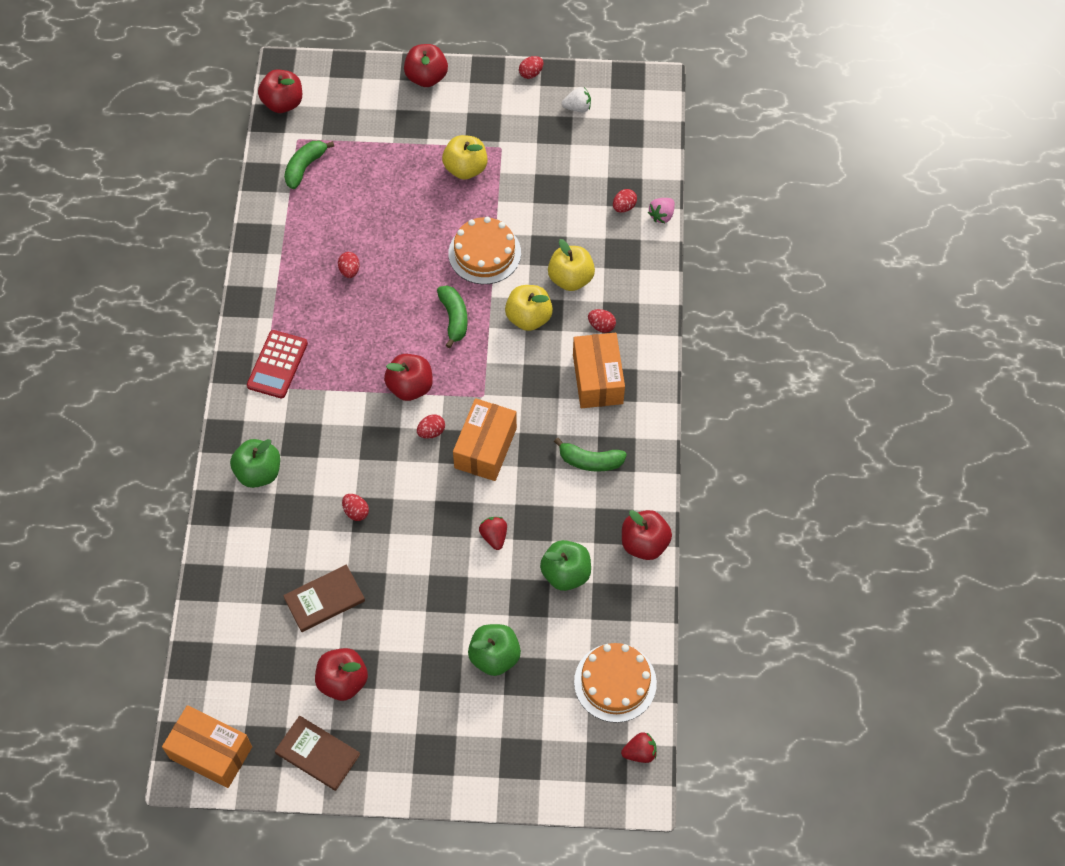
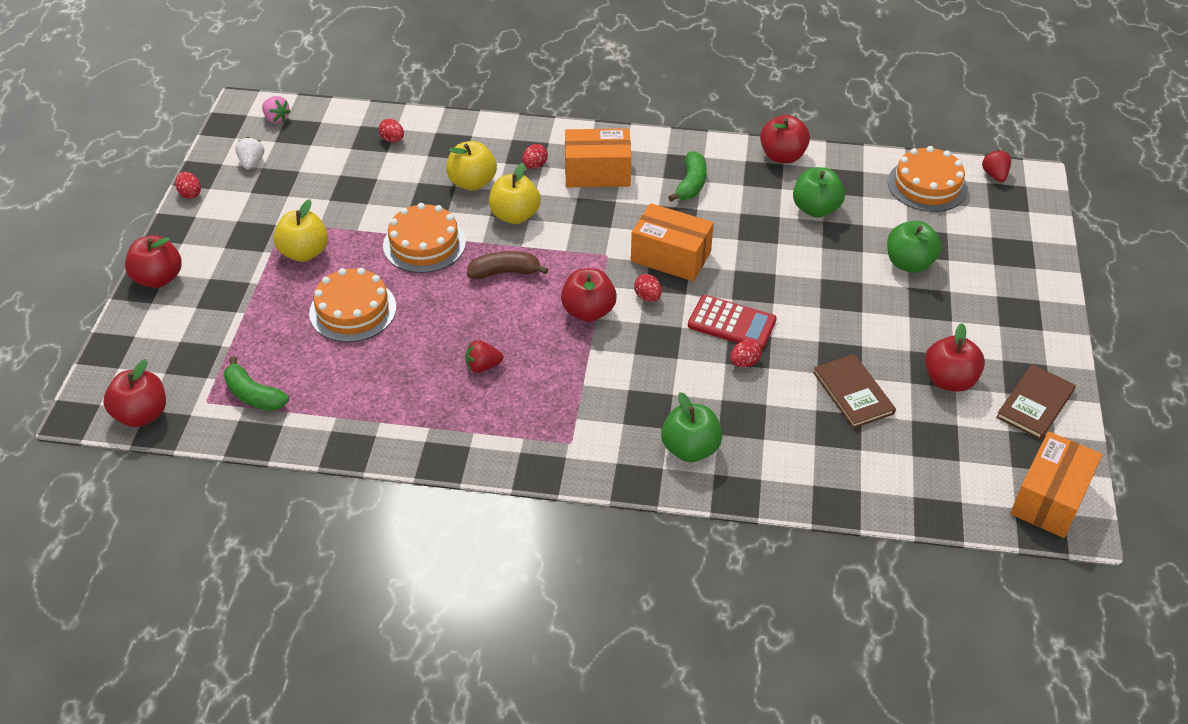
camera: 85 degrees left, 15 degrees down
(277, 364) = (542, 428): red calculator -> red calculator (732, 323)
(349, 270) = (420, 357): red egg -> none
(400, 215) = (353, 310): none -> orange cake
(454, 318) = (505, 272): green banana -> brown banana
(494, 536) = (775, 256): red strawberry -> red strawberry (483, 366)
(661, 215) = (410, 116): pink strawberry -> pink strawberry (276, 119)

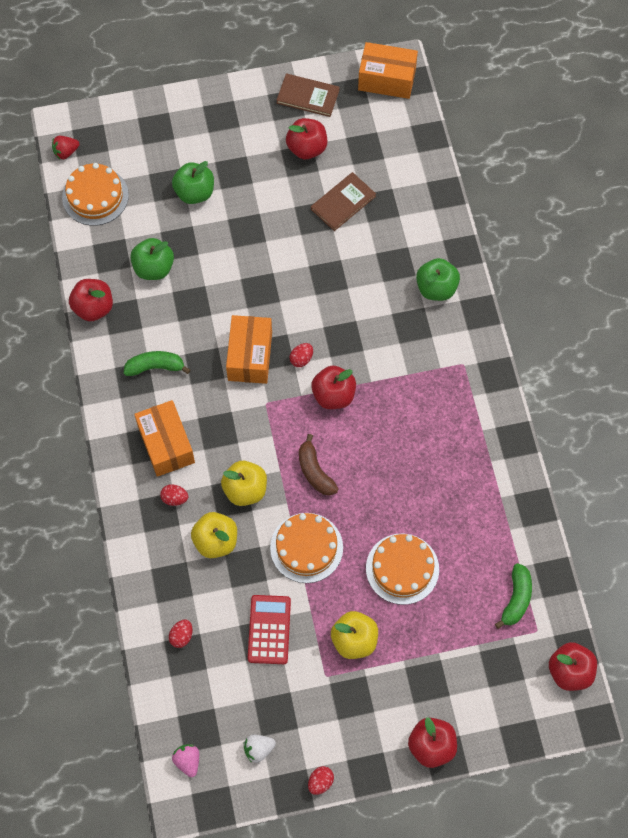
camera: 110 degrees left, 20 degrees up
(276, 119) = (188, 761): pink strawberry -> pink strawberry turned 45 degrees counterclockwise
(483, 366) = (419, 448): red strawberry -> none
(732, 323) = (306, 294): red calculator -> red calculator (269, 629)
(744, 363) = (342, 276): red egg -> none

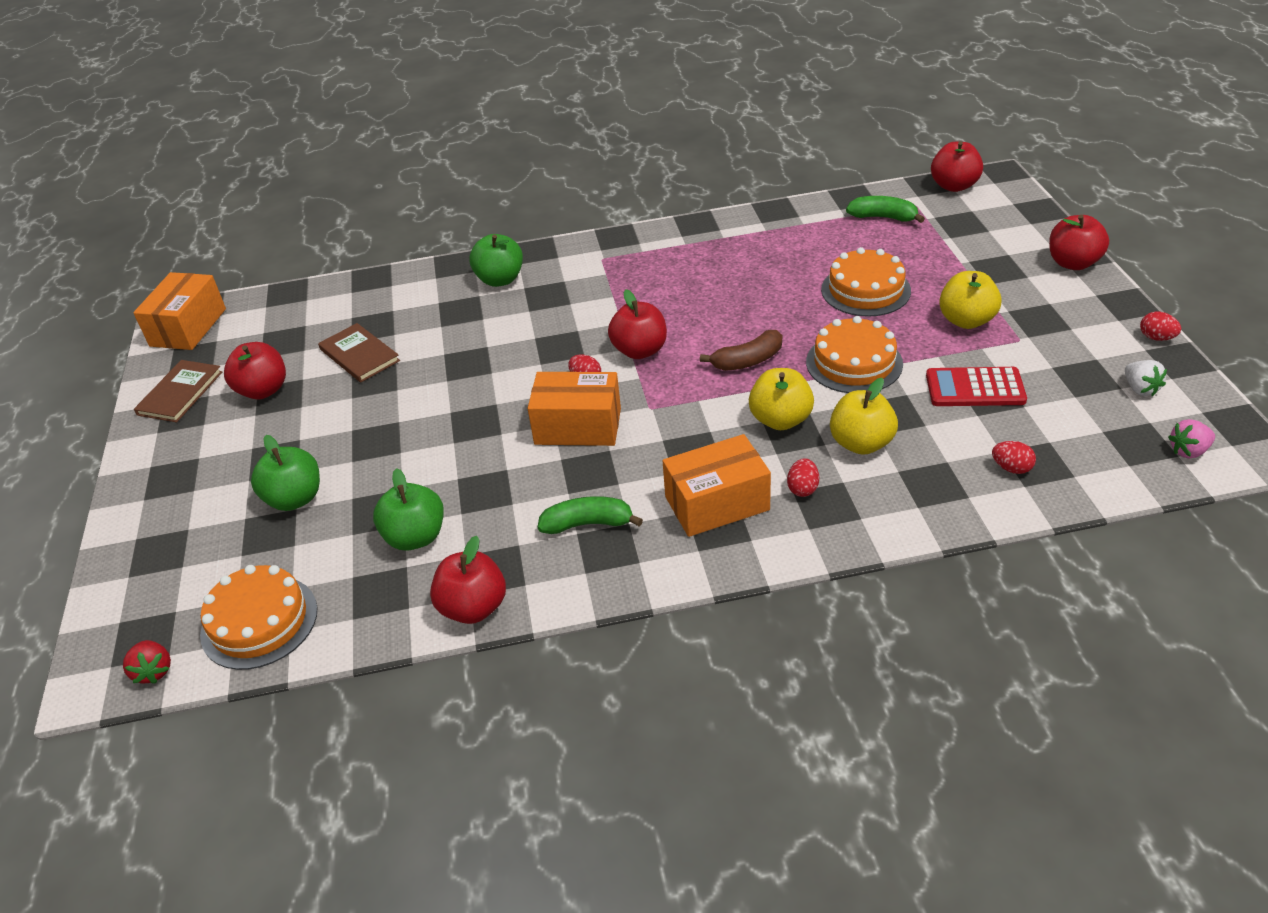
camera: 85 degrees left, 25 degrees down
(155, 367) = (588, 524): green banana -> green banana turned 90 degrees clockwise

